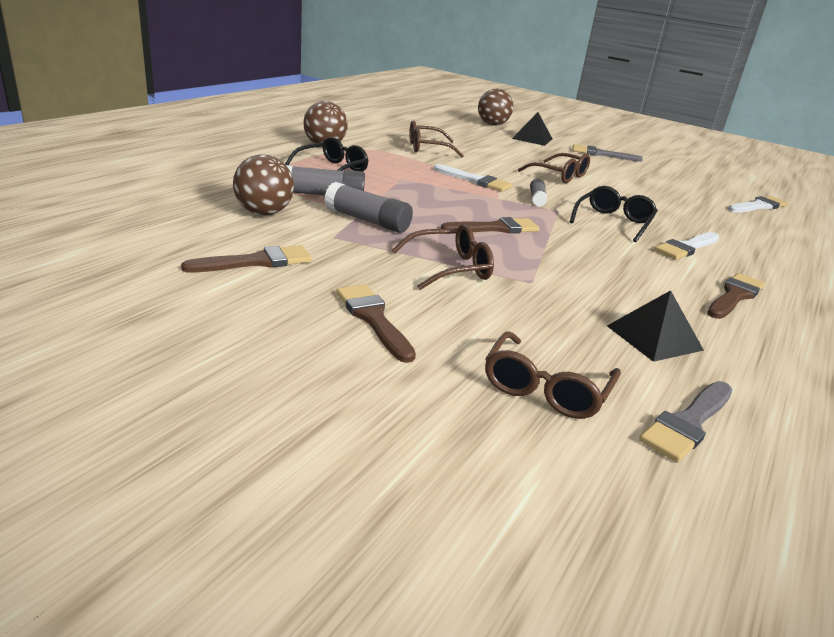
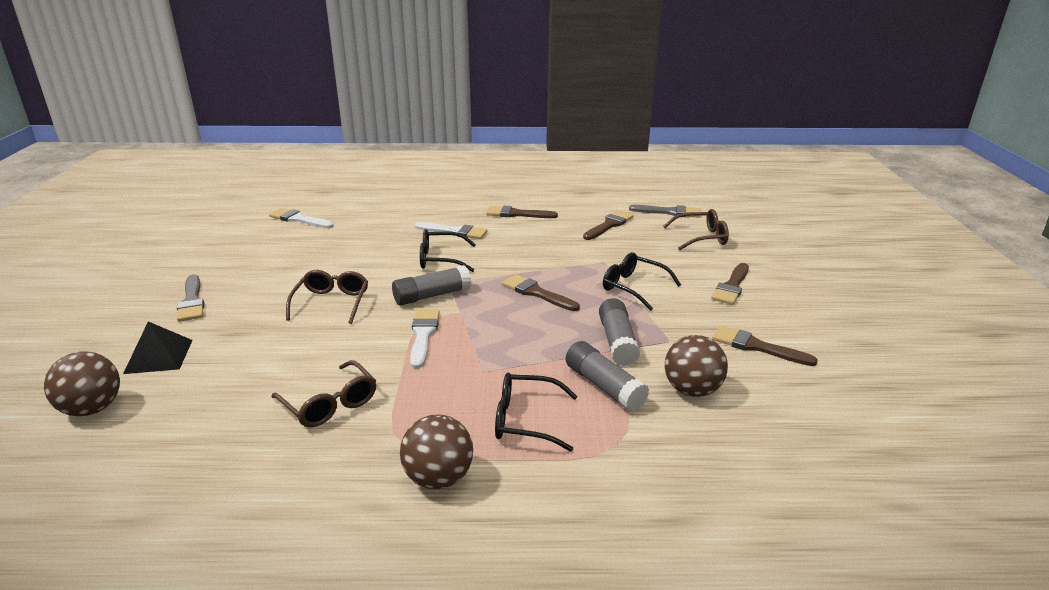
camera: 120 degrees left, 0 degrees up
(450, 268) = (633, 287): brown glasses -> black glasses
(537, 199) = (432, 296): grey glue stick -> grey glue stick, size x1.68
(654, 338) = (609, 225): black pyramid -> brown brush

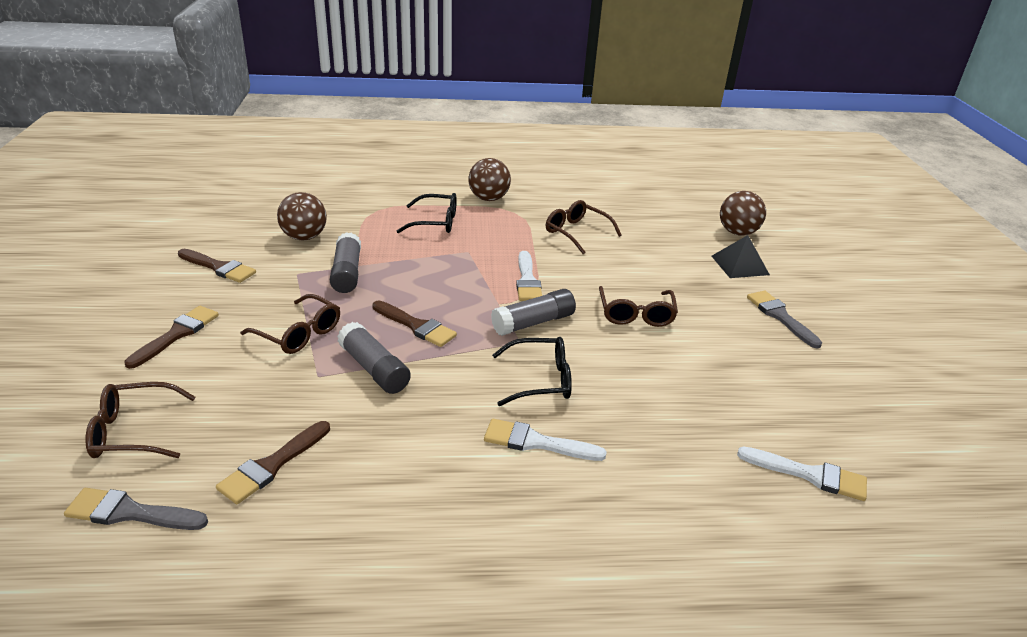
camera: 175 degrees right, 5 degrees up
(517, 214) = (434, 500): brown brush -> none
(604, 386) = (373, 240): grey glue stick -> grey glue stick (374, 369)
(633, 287) = (299, 333): black glasses -> brown glasses

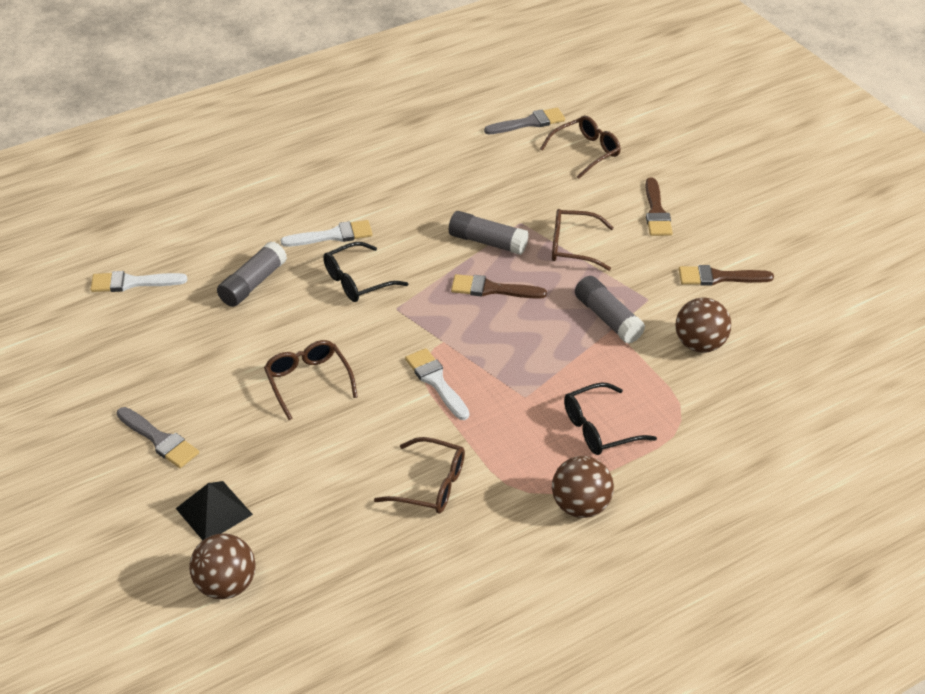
camera: 155 degrees right, 10 degrees up
(272, 465) = (484, 166): brown brush -> none
(533, 322) = (397, 332): grey glue stick -> grey glue stick (253, 284)

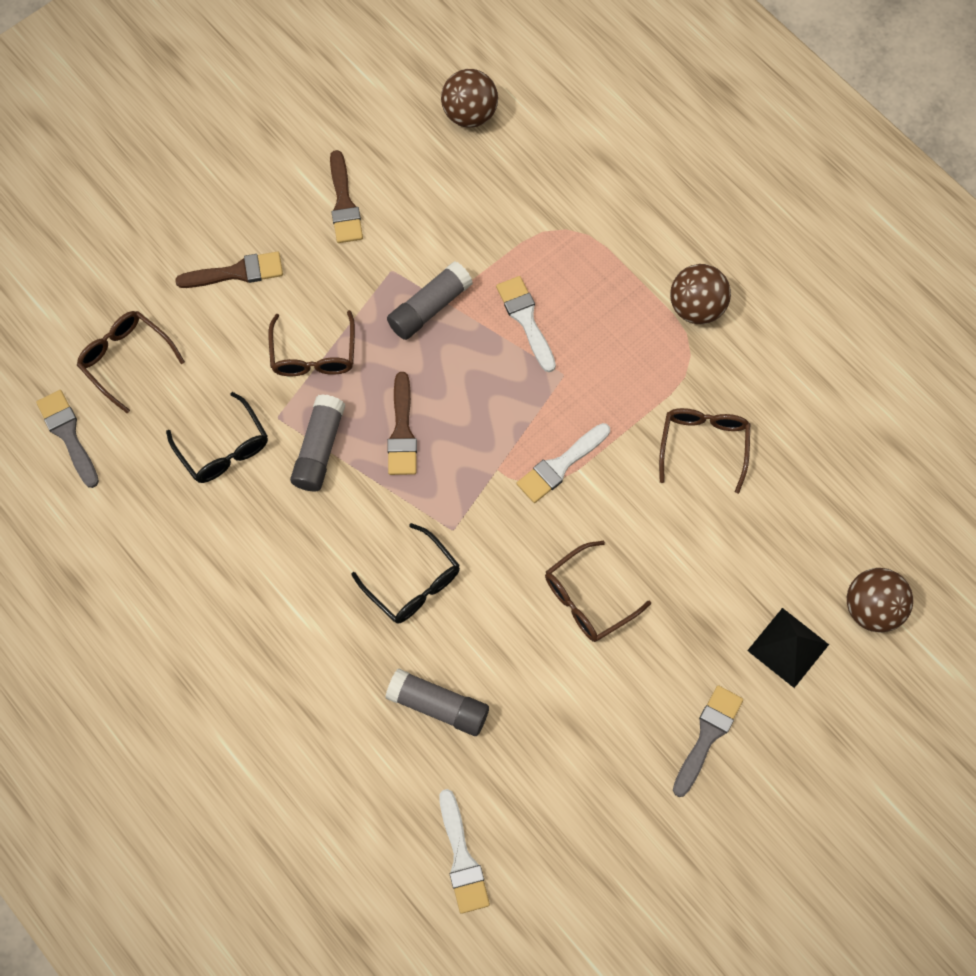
camera: 100 degrees left, 25 degrees up
(332, 235) = (333, 632): white brush -> white brush (526, 319)
(599, 428) = (593, 300): black glasses -> black glasses (223, 448)
(699, 344) = (454, 217): brown ball -> brown ball (470, 114)

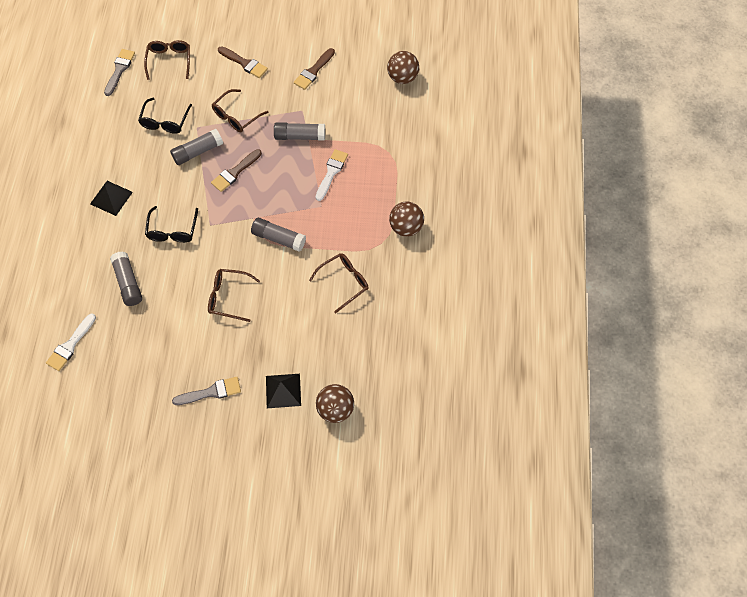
camera: 45 degrees right, 5 degrees down
(276, 618) = (111, 198): none -> black pyramid
(560, 465) = (278, 238): white brush -> grey glue stick

